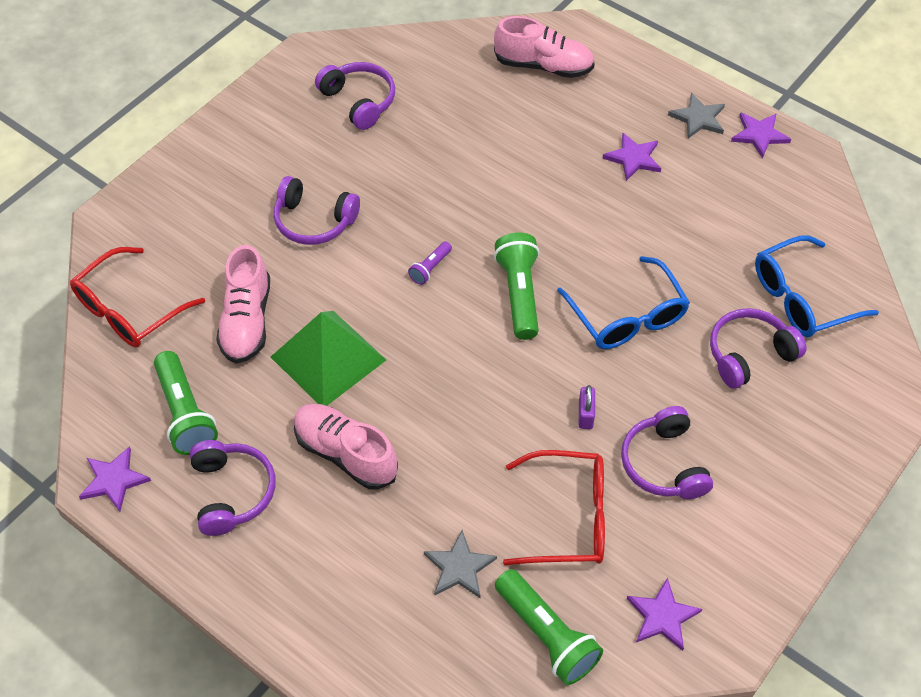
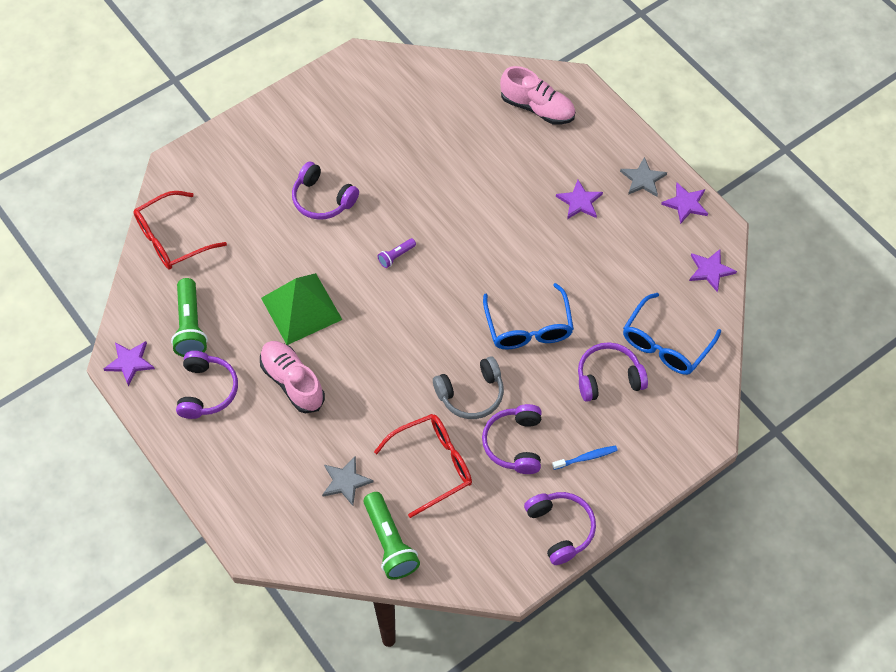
camera: 15 degrees right, 5 degrees up
(246, 321) = (252, 267): pink shoe -> none
(359, 101) = (385, 108): purple headphones -> purple headphones (560, 529)
(519, 294) = (455, 291): green flashlight -> none
(567, 517) = (432, 465): red glasses -> red glasses turned 45 degrees counterclockwise
(585, 415) = (471, 394): purple padlock -> grey headphones
(662, 616) = (473, 550): purple star -> purple star (710, 270)
(760, 459) = (586, 458): none -> blue toothbrush
(802, 298) = (666, 344): blue glasses -> blue glasses turned 45 degrees counterclockwise

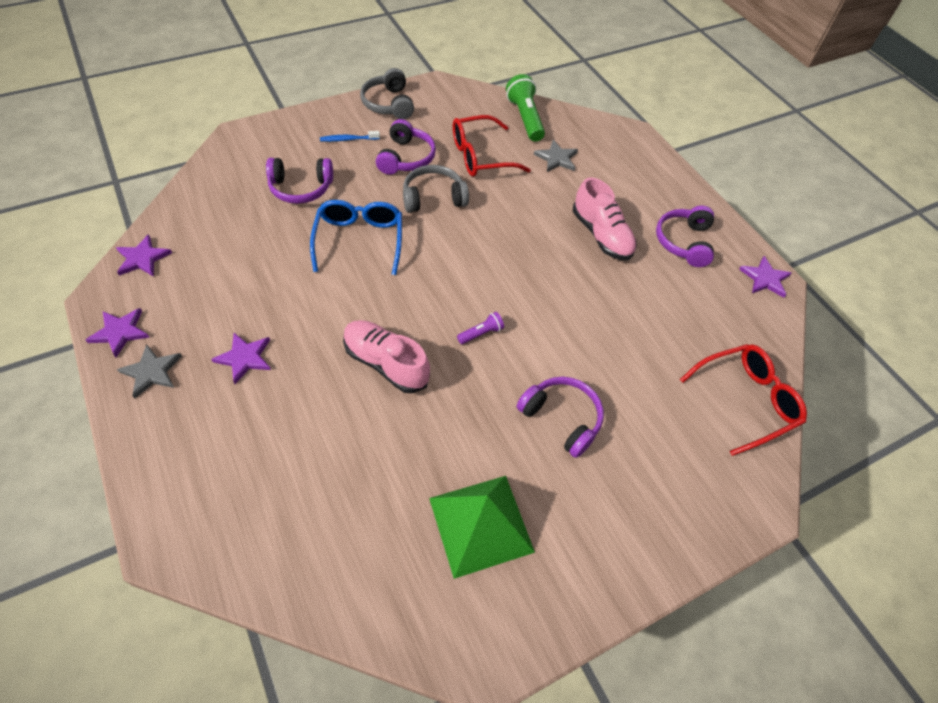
camera: 175 degrees left, 5 degrees down
(190, 326) = (708, 301): green flashlight -> none
(301, 308) = (591, 298): green pyramid -> green pyramid (481, 525)
(537, 108) = (237, 505): pink shoe -> pink shoe (386, 363)
(560, 529) = (388, 104): purple headphones -> grey headphones
(666, 344) = (231, 204): blue glasses -> none

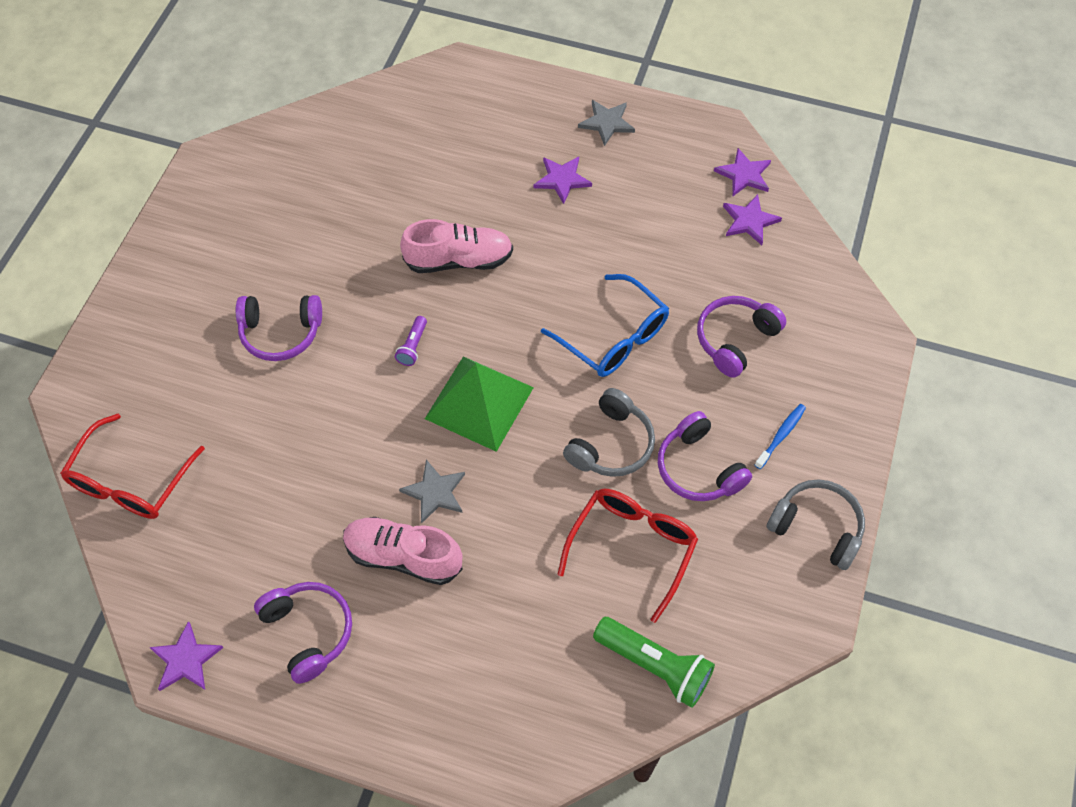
camera: 140 degrees right, 5 degrees up
(120, 332) = (667, 124): purple star -> purple star (749, 221)
(481, 525) = (275, 219): green pyramid -> green pyramid (479, 402)
(556, 158) = (552, 630): grey star -> grey star (434, 492)

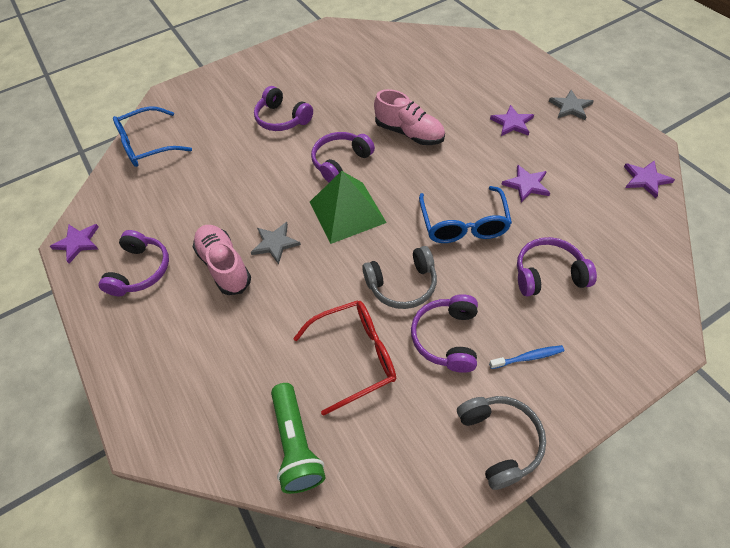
camera: 45 degrees right, 5 degrees down
(131, 480) = (148, 145): red glasses -> blue glasses
(413, 346) = (340, 162): purple flashlight -> purple headphones
(749, 221) = (625, 208): purple star -> purple star (526, 184)

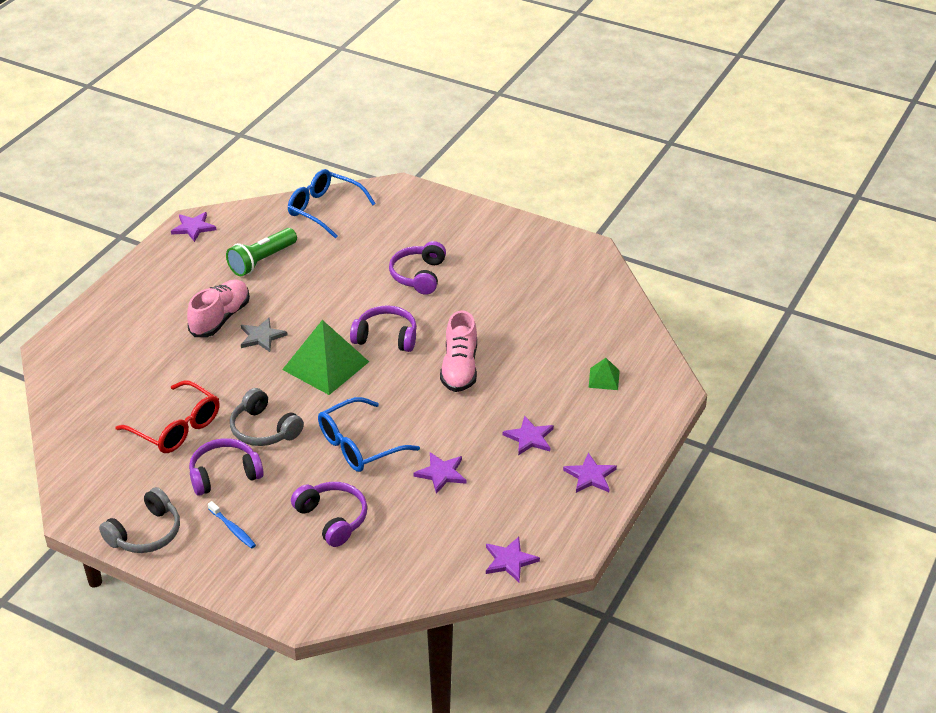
camera: 55 degrees right, 15 degrees down
(141, 270) = (187, 275): purple headphones -> none
(296, 444) = (86, 425): green flashlight -> green flashlight (262, 261)
(471, 67) = (604, 379): none -> green pyramid
(570, 107) = (590, 476): grey star -> purple star

